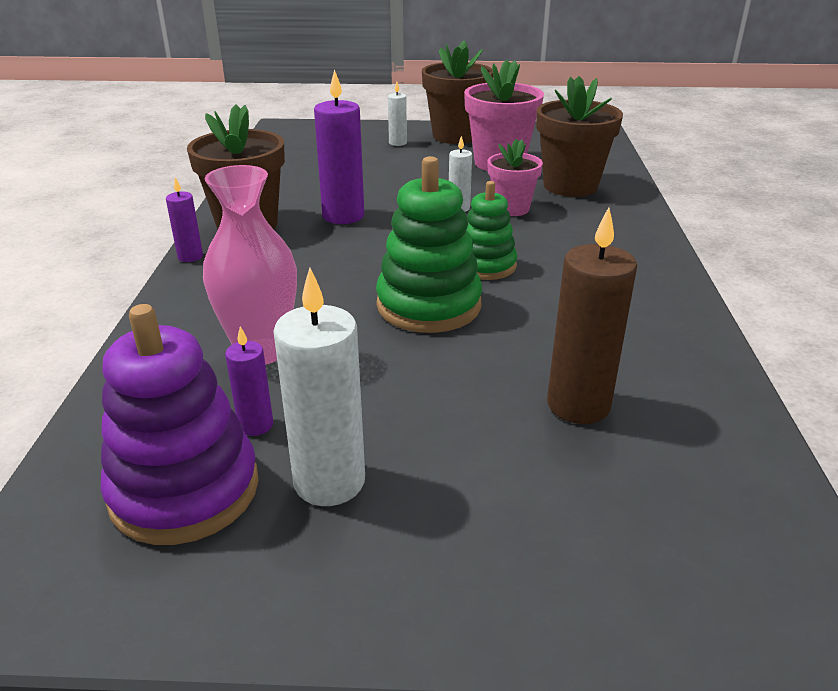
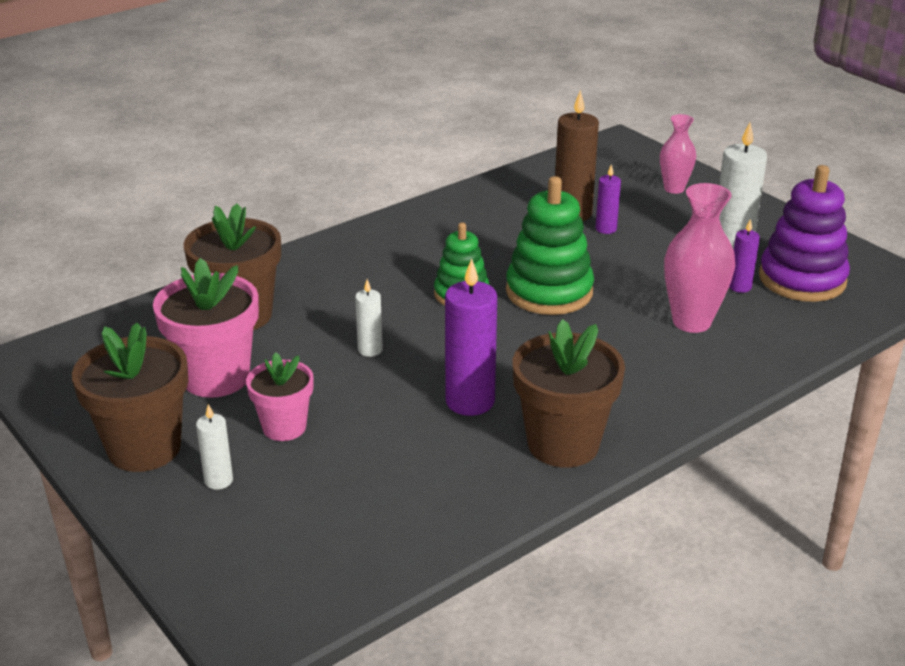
camera: 130 degrees left, 0 degrees up
(190, 256) = (654, 434): purple candle -> purple candle (606, 229)
(511, 208) = (336, 324): pink flower pot -> pink flower pot (284, 427)
(561, 557) = (674, 189): none -> pink vase

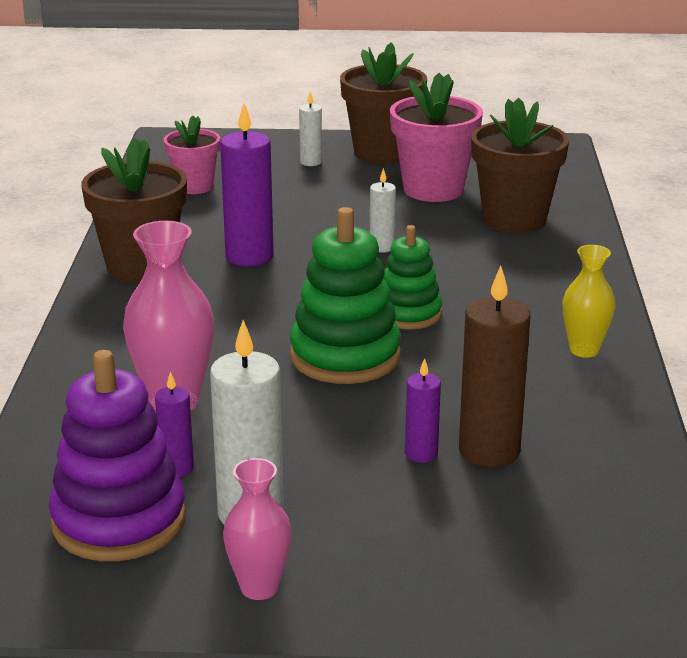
camera: 130 degrees right, 5 degrees down
(284, 427) = (333, 192): pink flower pot -> pink flower pot (194, 186)
(422, 224) = (584, 350): none -> yellow vase
(674, 189) = (456, 570): pink vase -> pink vase (259, 587)

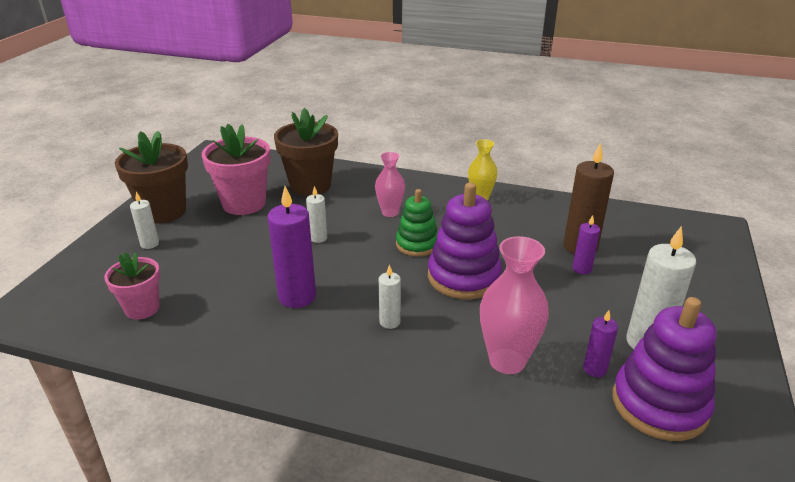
camera: 75 degrees left, 5 degrees up
(141, 267) = (281, 356): brown flower pot -> none
(223, 317) = (390, 322): none -> white candle
(259, 587) = (721, 349): pink vase -> pink vase (390, 212)
(345, 356) = (463, 277): green stacking toy -> purple stacking toy

